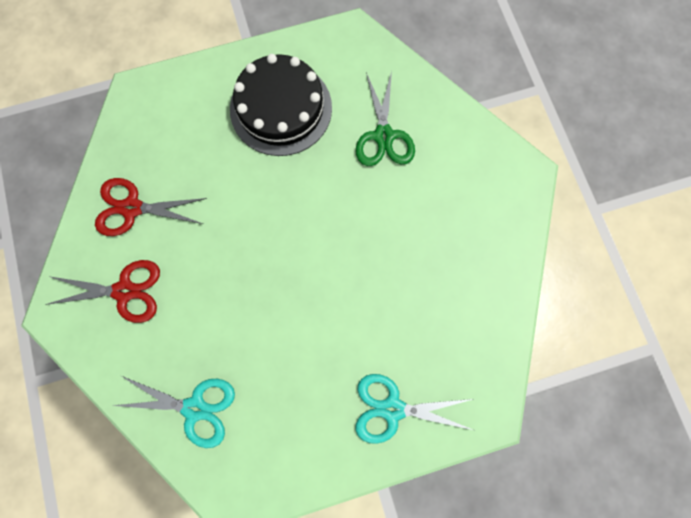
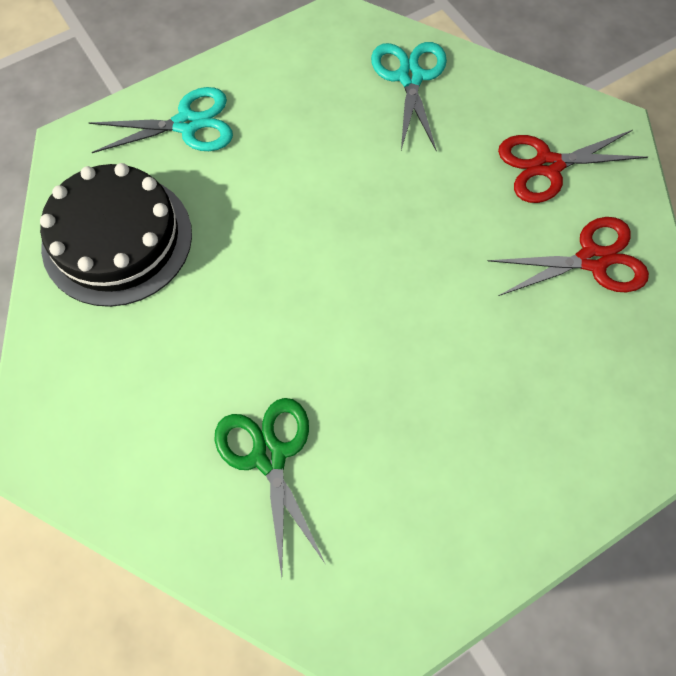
camera: 165 degrees right, 10 degrees down
(194, 408) = (410, 77): turquoise scissors -> turquoise scissors turned 90 degrees clockwise
(281, 108) = (446, 460): black cake -> black cake (117, 239)

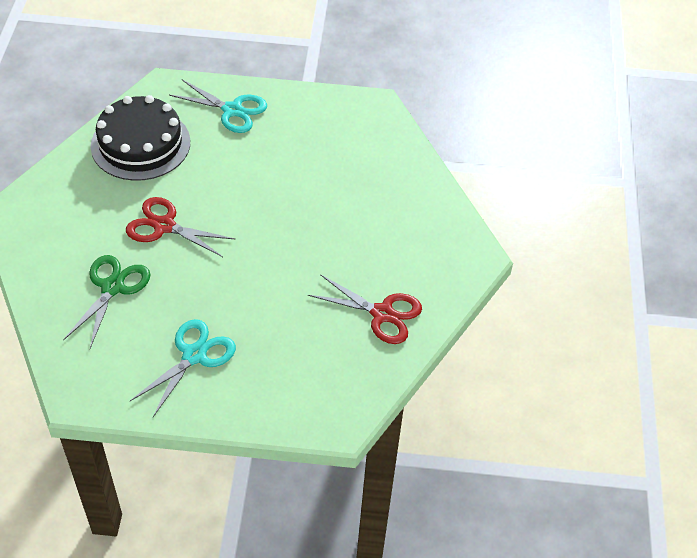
camera: 35 degrees right, 15 degrees down
(410, 77) = (382, 159): turquoise scissors -> turquoise scissors (194, 355)
(547, 165) = (412, 252): red scissors -> red scissors (164, 226)

